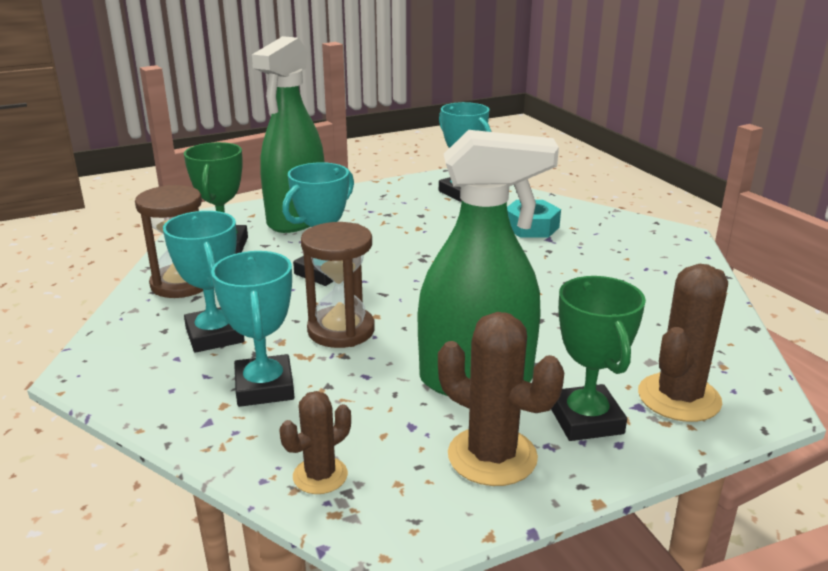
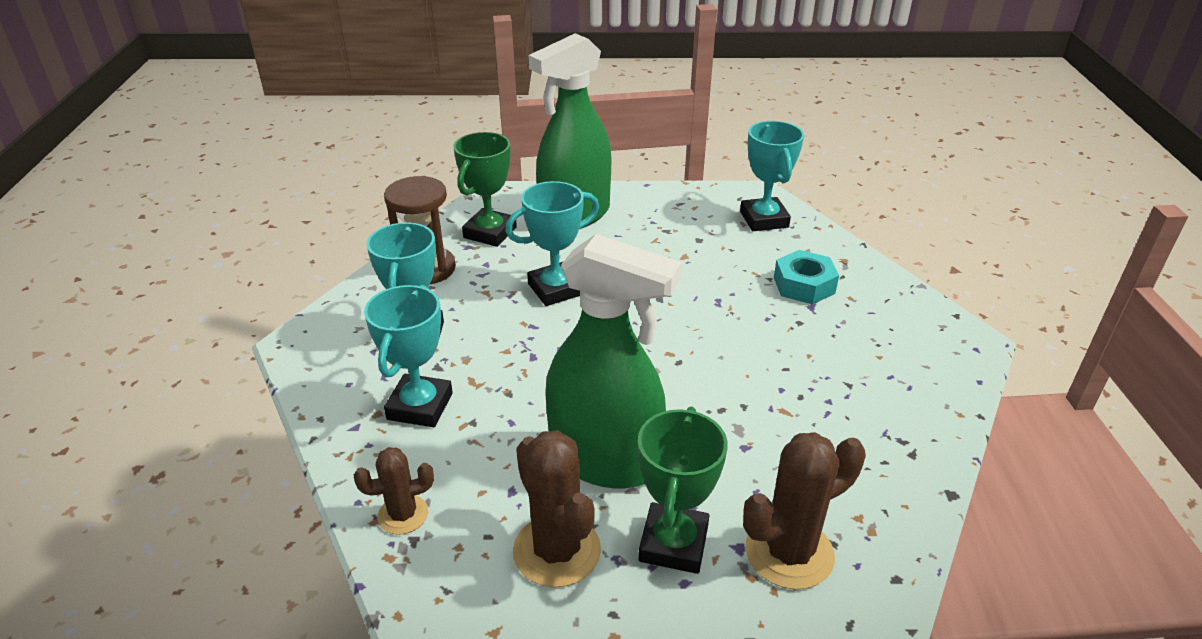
camera: 25 degrees right, 10 degrees up
(341, 330) = (524, 363): brown hourglass -> none

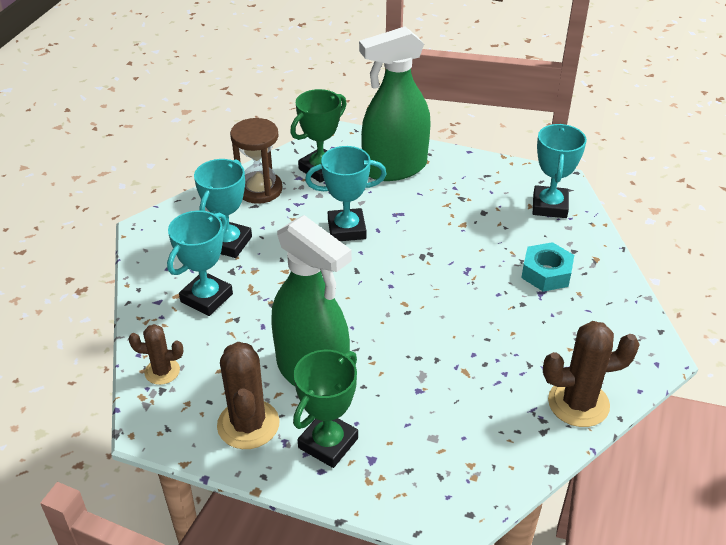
camera: 20 degrees right, 5 degrees up
(789, 552) = (404, 473): brown cactus -> brown cactus (578, 403)

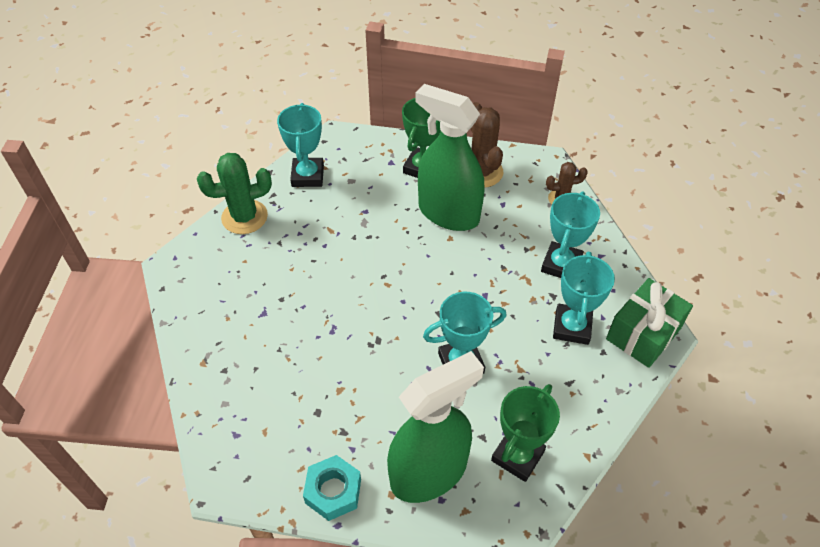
camera: 170 degrees right, 10 degrees up
(164, 230) = (643, 334): none -> green gift
(259, 189) = (574, 408): brown hourglass -> none
(546, 273) = (256, 336): turquoise nut -> turquoise nut (333, 491)
(549, 206) = (241, 434): turquoise trophy -> turquoise trophy (308, 176)
(578, 403) = (244, 217): brown cactus -> green cactus

